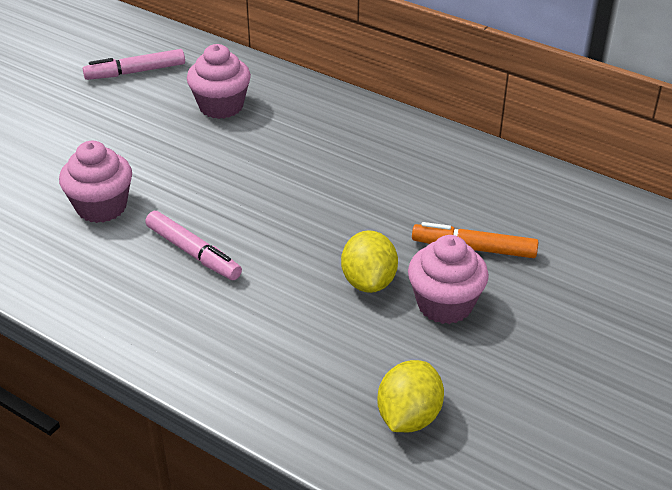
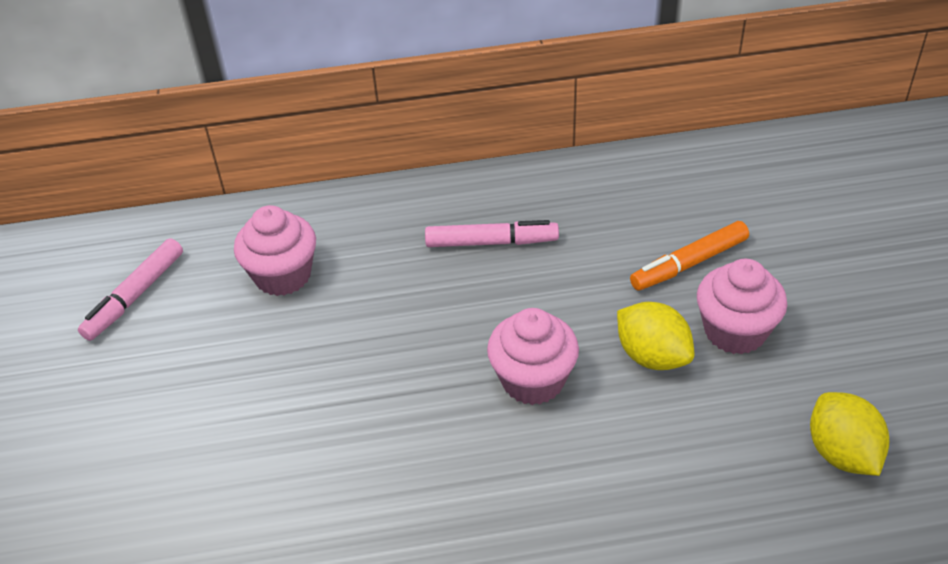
camera: 40 degrees left, 5 degrees up
(101, 207) = (308, 469): pink cupcake -> pink cupcake (533, 380)
(193, 253) = (467, 446): pink marker -> pink marker (491, 242)

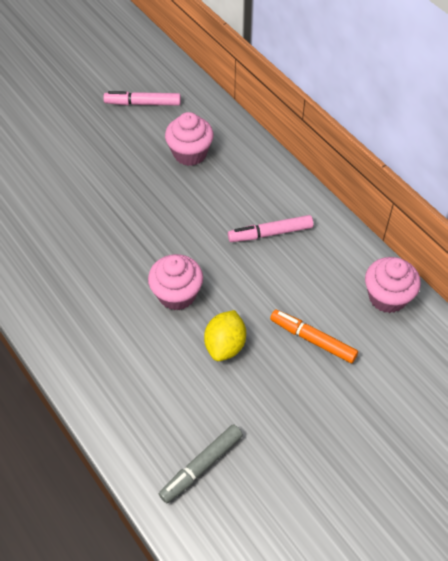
camera: 60 degrees right, 10 degrees up
(491, 242) = (270, 233): pink marker -> pink marker turned 105 degrees clockwise
(735, 331) = (269, 382): pink cupcake -> pink cupcake (387, 297)
(841, 453) = (201, 466): yellow lemon -> grey marker

